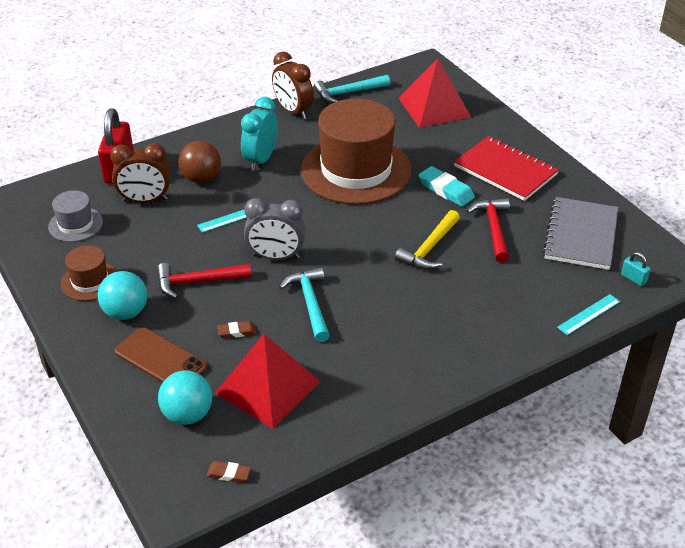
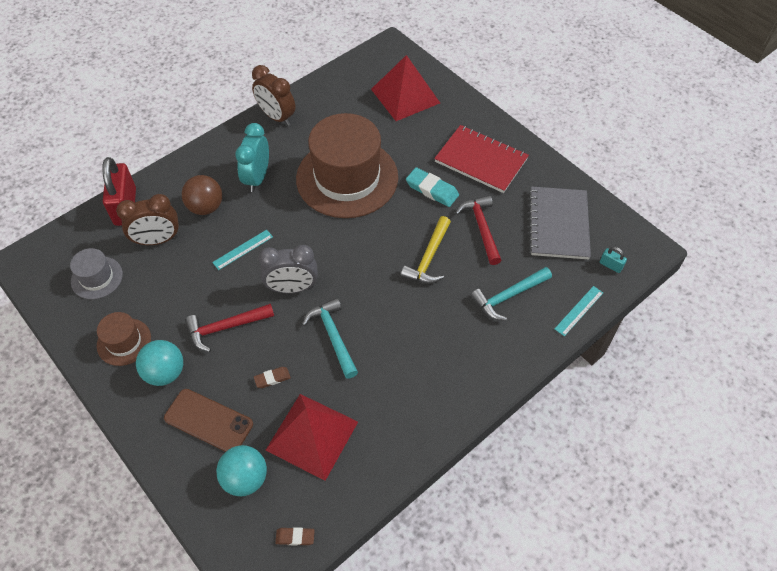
camera: 10 degrees left, 15 degrees up
(348, 93) = (323, 89): turquoise hammer -> turquoise hammer (508, 296)

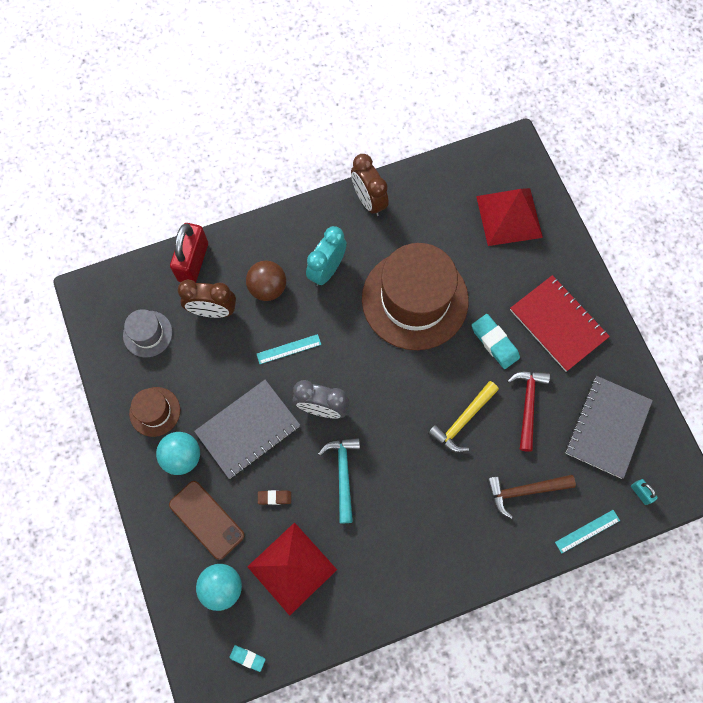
camera: 20 degrees right, 15 degrees up
(225, 328) = (248, 429): red hammer -> grey notebook
(295, 537) = (247, 658): brown eraser -> turquoise eraser
(508, 296) = (524, 491): turquoise hammer -> brown hammer

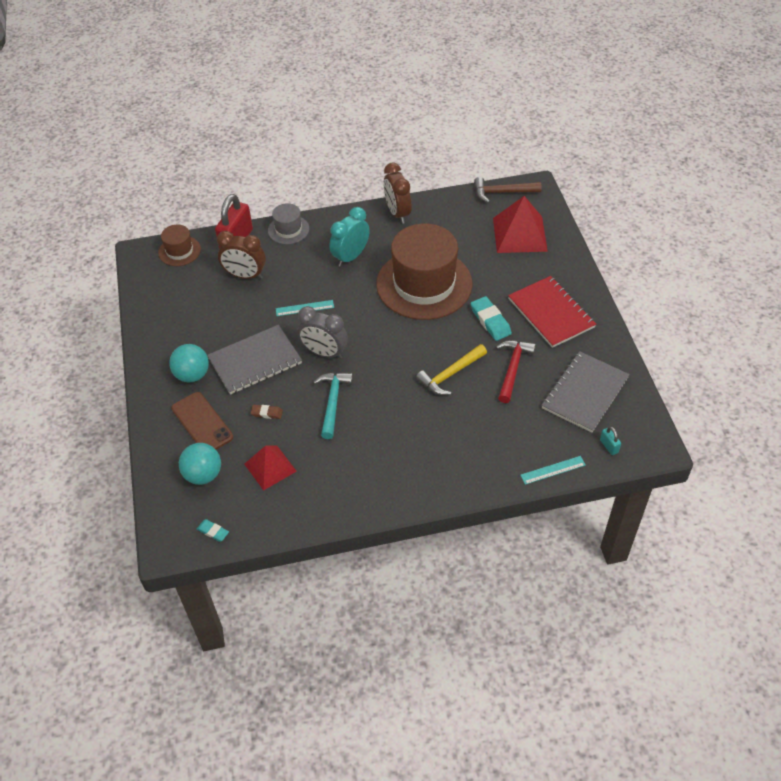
camera: 10 degrees right, 20 degrees down
(147, 334) = (185, 286): grey hat -> grey hat (288, 230)
(155, 411) = (176, 340): brown hat -> brown hat (179, 251)
(268, 288) = (296, 264): brown ball -> none
(292, 568) = (270, 467): red pyramid -> red pyramid, size x0.64
(524, 491) = (497, 433): brown hammer -> brown hammer (502, 192)

